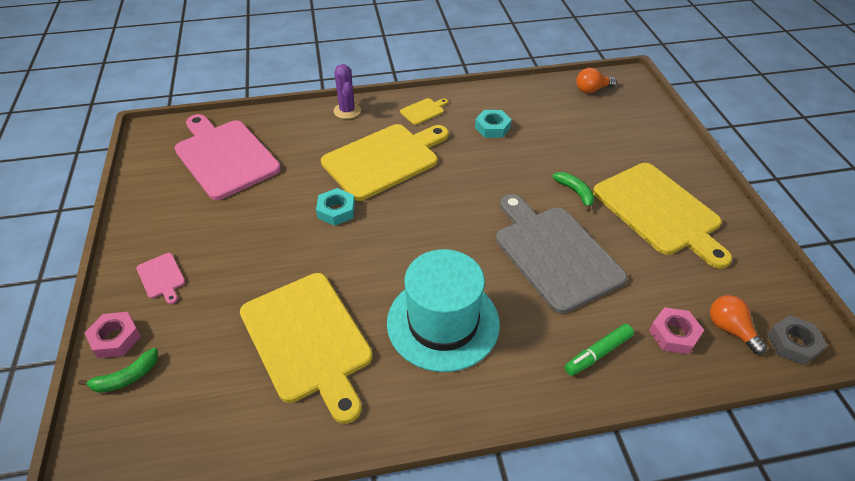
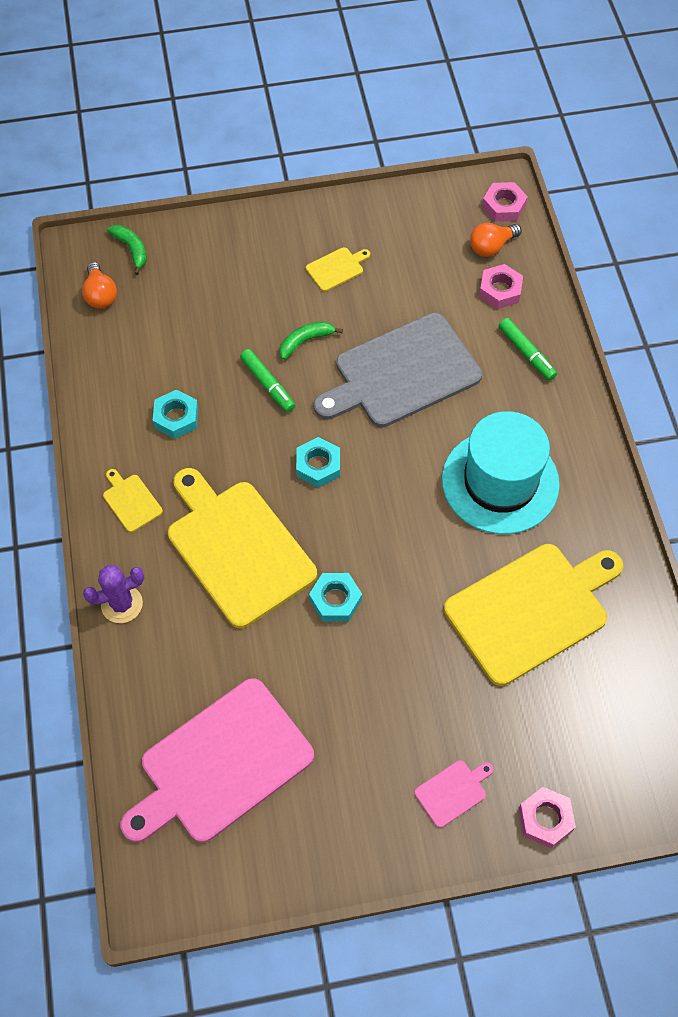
camera: 90 degrees left, 15 degrees up
(126, 377) = (594, 789): green banana -> green banana (132, 249)
(455, 200) = (318, 465): none -> turquoise nut
(529, 172) = (268, 384): none -> green marker
(659, 211) = (336, 268): yellow cutting board -> yellow cutting board, size x0.41
(793, 343) = (503, 206): grey nut -> pink nut

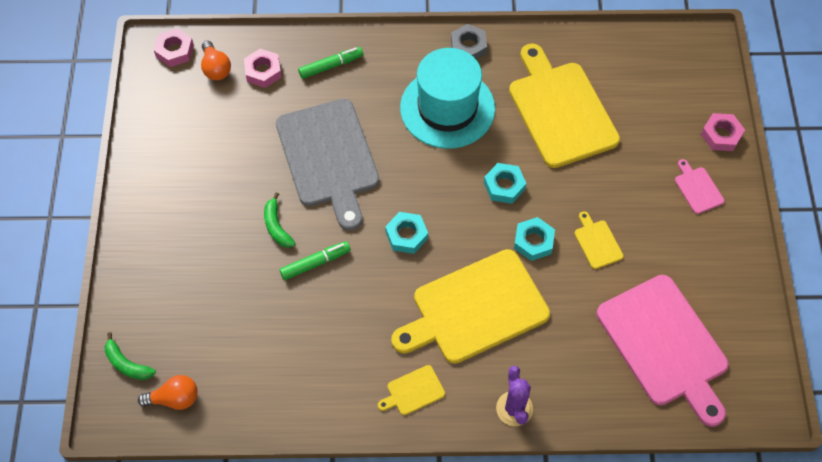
camera: 80 degrees left, 0 degrees up
(132, 249) = (127, 364): green banana -> green banana turned 120 degrees counterclockwise
(176, 417) = (333, 343): turquoise nut -> turquoise nut (504, 186)
(336, 268) = (203, 189): yellow cutting board -> yellow cutting board (597, 242)
(598, 492) = (468, 46): none -> grey nut

